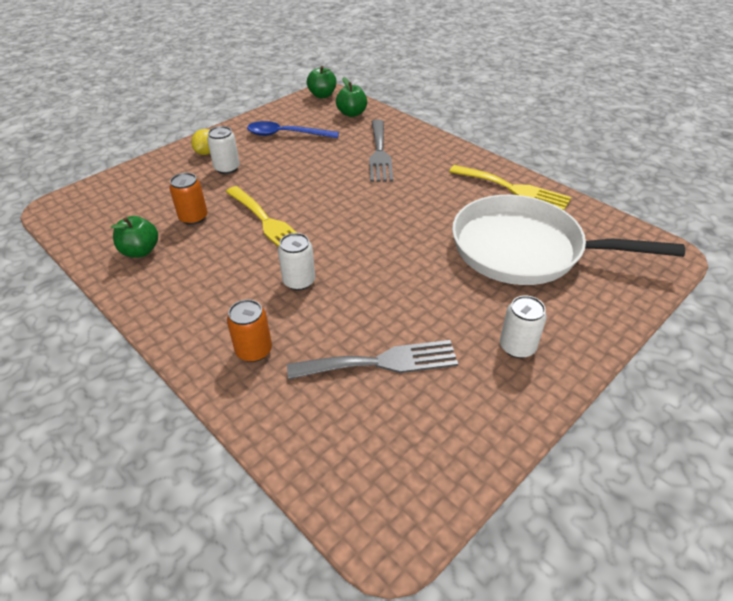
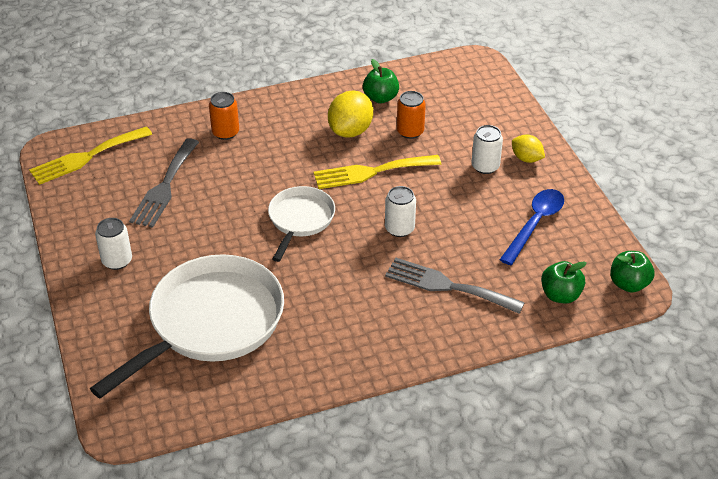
camera: 115 degrees right, 0 degrees up
(208, 254) = (350, 131): none -> yellow lemon
(299, 281) = (279, 170): white can -> white can (399, 228)
(362, 243) = (300, 220): none -> white pan
(513, 189) = (306, 366): yellow fork -> yellow fork (86, 157)

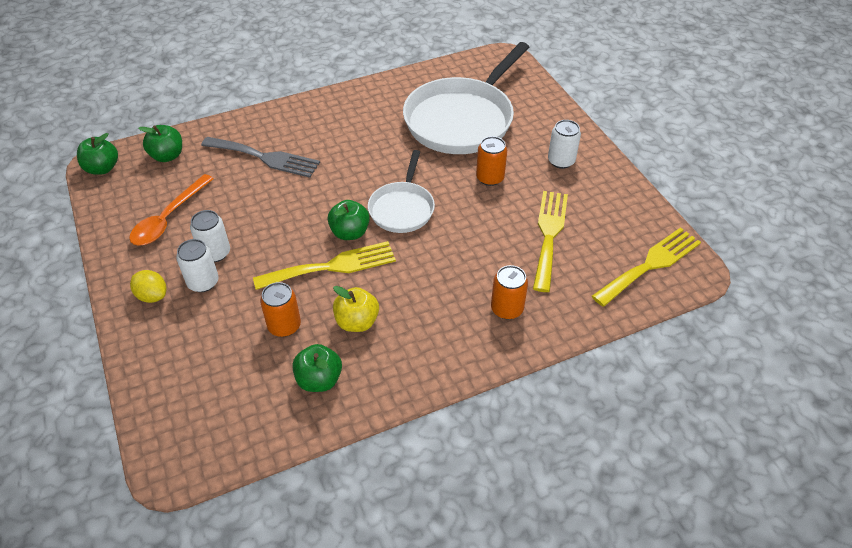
camera: 175 degrees right, 5 degrees up
(164, 187) = (549, 235): grey fork -> yellow fork
(202, 246) = (490, 178): none -> orange can
(350, 131) = (357, 322): yellow lemon -> yellow apple
(354, 200) = (350, 233): none -> green apple
(399, 228) = (304, 206): white can -> white can (215, 253)
(535, 224) = (169, 218): blue spoon -> orange spoon

